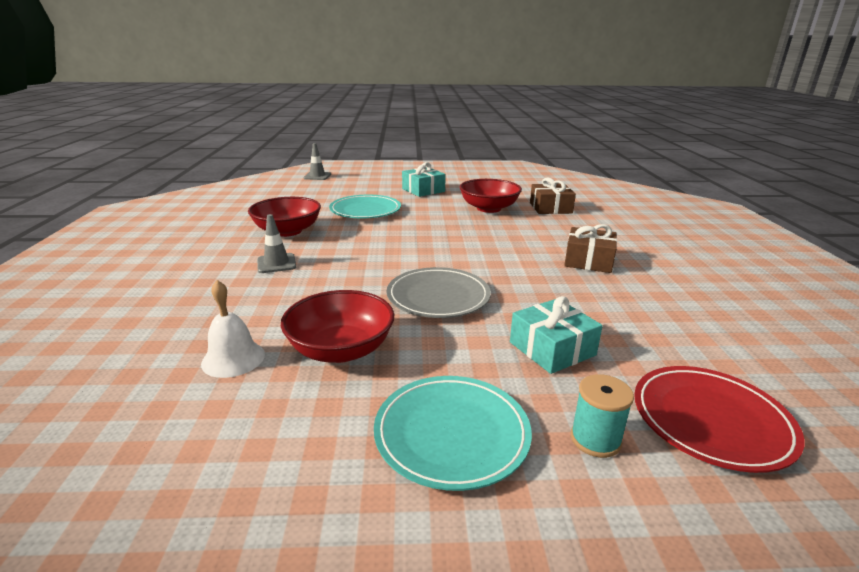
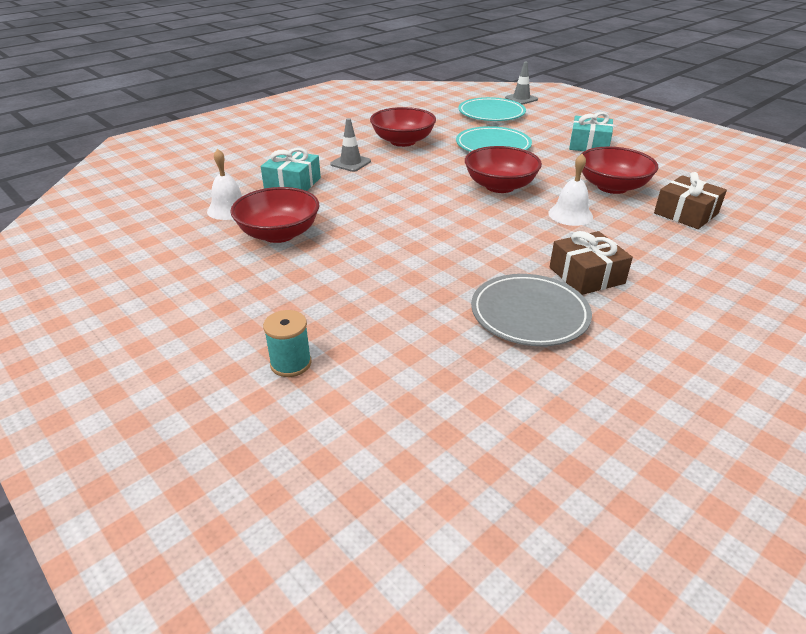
camera: 50 degrees right, 10 degrees up
(429, 233) = (500, 186): none -> red bowl
(438, 297) = (396, 235): grey plate -> grey plate (529, 314)
(451, 434) = (237, 307): turquoise plate -> turquoise plate (491, 113)
(505, 232) = (570, 215): none -> white bell
(552, 348) = (388, 309): turquoise gift -> turquoise gift (292, 183)
(711, 420) = (376, 413): red plate -> none

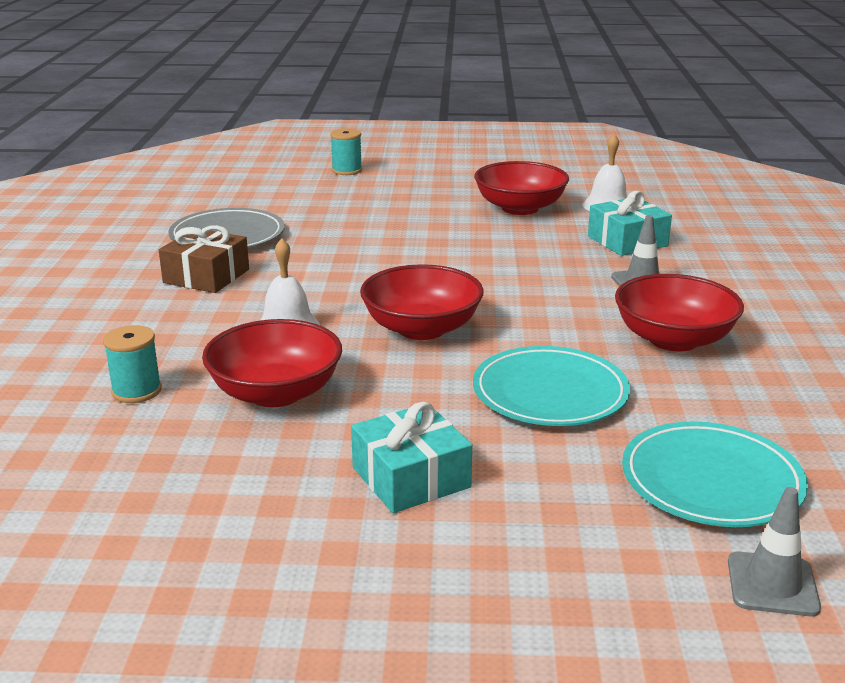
camera: 135 degrees right, 10 degrees down
(686, 213) = (136, 391): brown gift -> turquoise spool

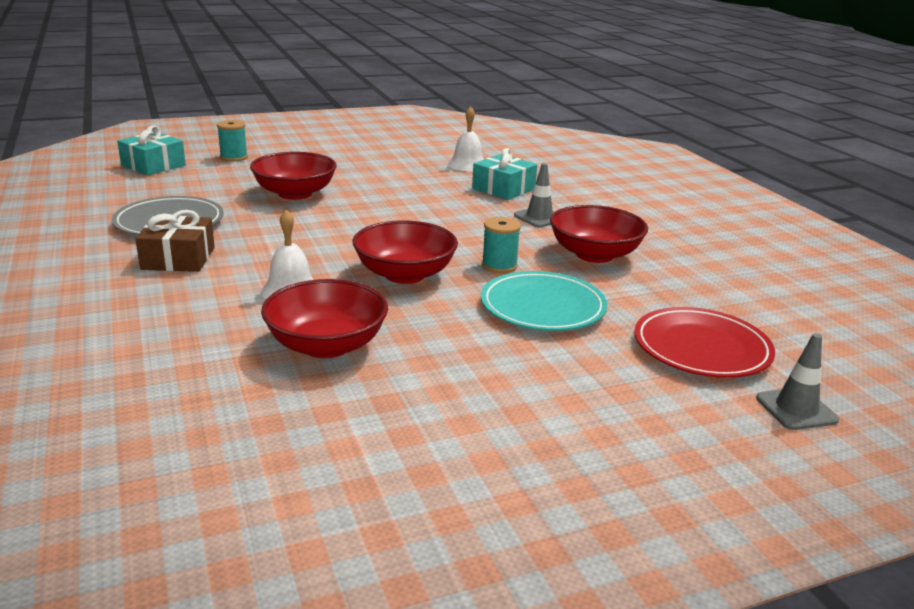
camera: 25 degrees left, 0 degrees up
(136, 391) = (196, 367): turquoise spool -> turquoise spool (499, 266)
(410, 477) = (494, 390): turquoise gift -> turquoise gift (153, 165)
(520, 208) = (403, 173): red bowl -> red bowl (295, 193)
(711, 481) = (701, 348): turquoise plate -> red plate

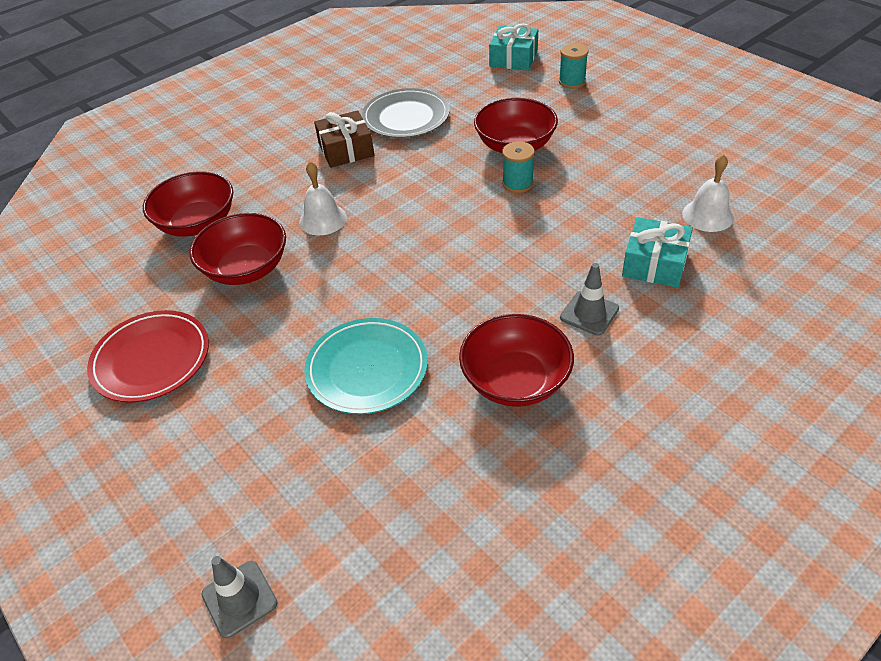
camera: 75 degrees right, 20 degrees up
(405, 274) = (385, 266): red bowl -> red bowl (197, 223)
(499, 266) = (440, 317): turquoise spool -> turquoise spool (517, 183)
(701, 348) = (334, 506): red plate -> red plate (151, 359)

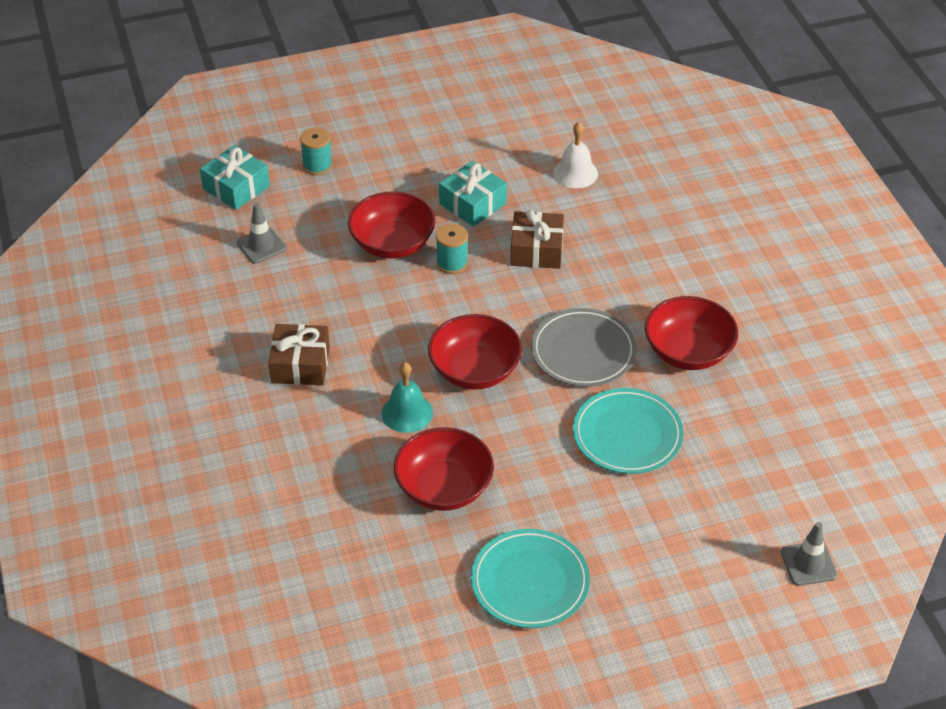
camera: 70 degrees left, 0 degrees up
(151, 359) = (530, 582): red plate -> turquoise plate
(197, 223) = (341, 513): red bowl -> red bowl (474, 370)
(323, 219) = (407, 413): white bell -> turquoise bell
(406, 117) = (278, 302): grey plate -> grey plate (583, 351)
(577, 226) = (536, 250): none -> brown gift
(589, 313) = (643, 284): grey traffic cone -> grey traffic cone (261, 246)
(654, 263) = (611, 226): turquoise gift -> turquoise gift (472, 204)

